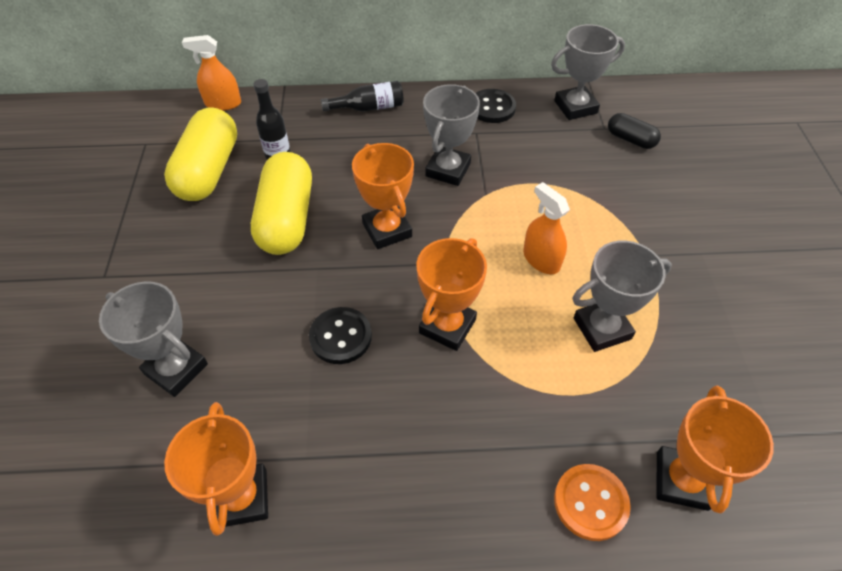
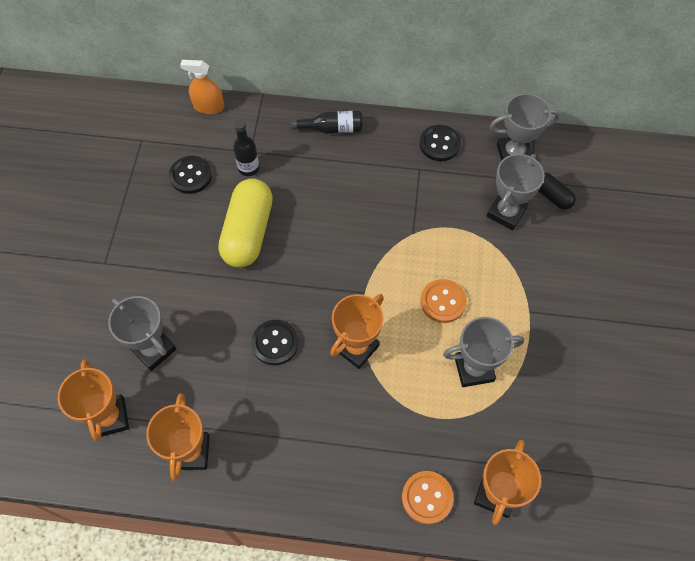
camera: 10 degrees right, 10 degrees up
(208, 171) = (191, 176): yellow capsule -> black button
(387, 230) = (326, 255): orange trophy -> orange trophy (109, 417)
(448, 170) = (387, 204): grey trophy -> grey trophy (506, 212)
(541, 259) = (443, 302): orange spray bottle -> orange button

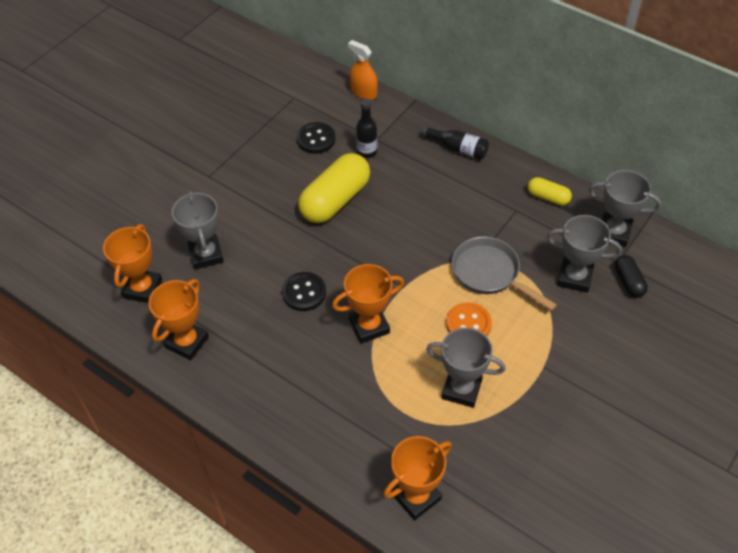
camera: 30 degrees right, 10 degrees down
(427, 497) = (354, 469): orange button -> none
(433, 243) = (490, 274): none -> grey pan
(439, 144) = (548, 197): black button -> yellow capsule
(506, 212) = (574, 277): grey trophy -> grey trophy turned 45 degrees clockwise

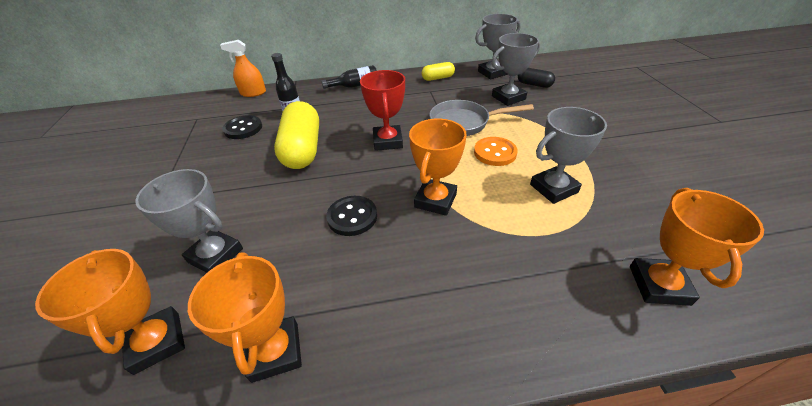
camera: 45 degrees left, 10 degrees down
(404, 243) = (387, 141): none -> red trophy

